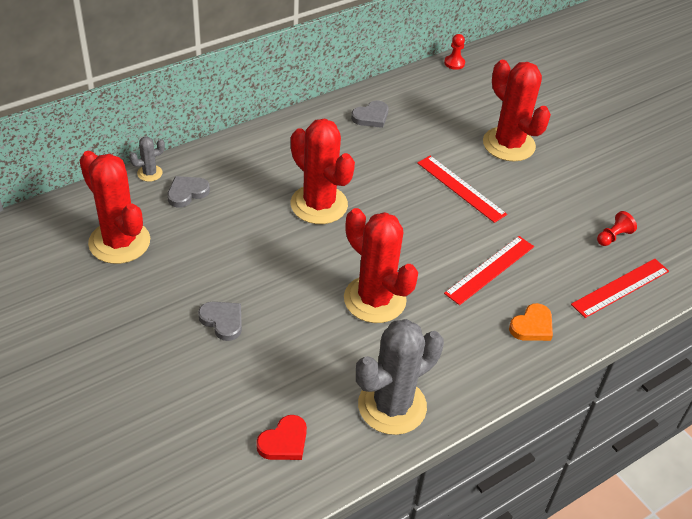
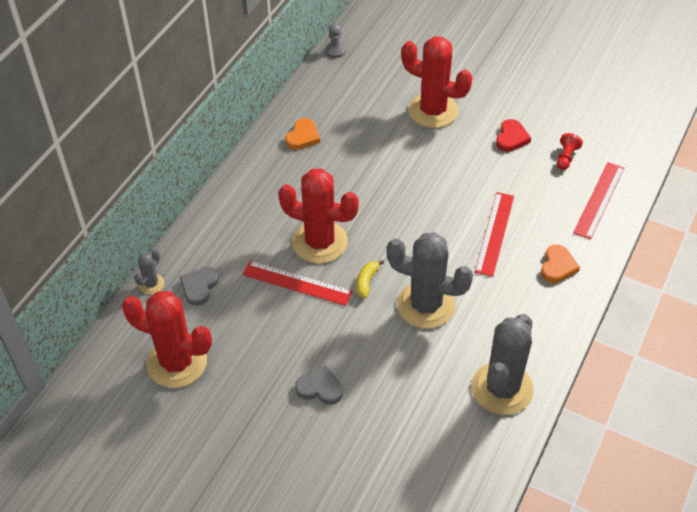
camera: 25 degrees left, 5 degrees up
(284, 442) = (443, 462): red heart -> red heart (511, 138)
(335, 255) = (366, 282): none -> yellow banana
(371, 117) = (303, 136): grey heart -> orange heart
(374, 299) = (425, 305): red cactus -> grey cactus
(454, 63) = (335, 51): red pawn -> grey pawn
(460, 188) = (423, 170): red ruler -> red ruler (297, 283)

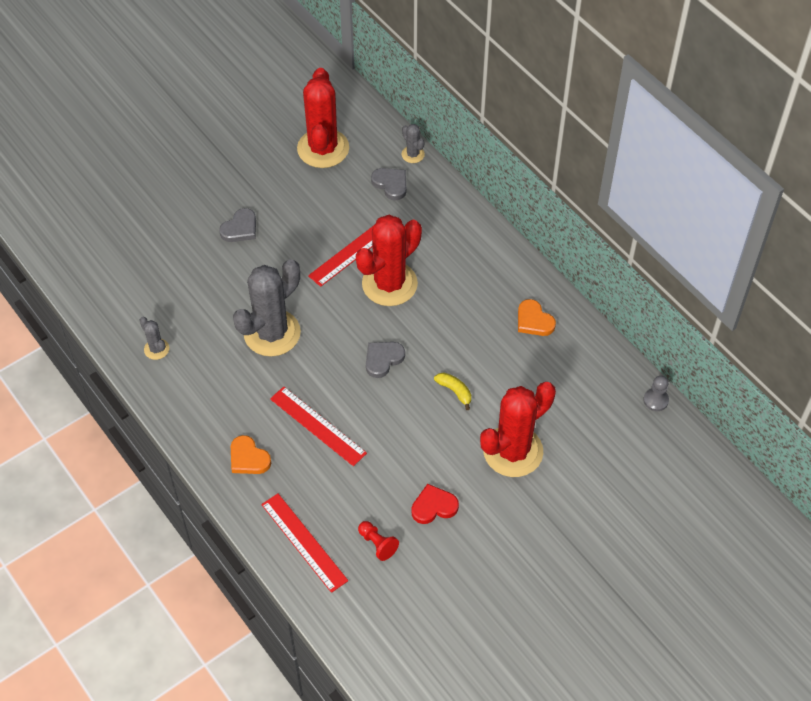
camera: 115 degrees right, 5 degrees up
(177, 362) = (323, 148): red cactus -> red cactus turned 45 degrees counterclockwise
(366, 282) = (324, 301): yellow banana -> yellow banana (455, 391)
(402, 216) = (383, 359): none -> grey heart
(502, 388) = (156, 349): grey cactus -> grey cactus, size x0.44
(511, 138) = (434, 506): red heart -> red heart turned 120 degrees clockwise

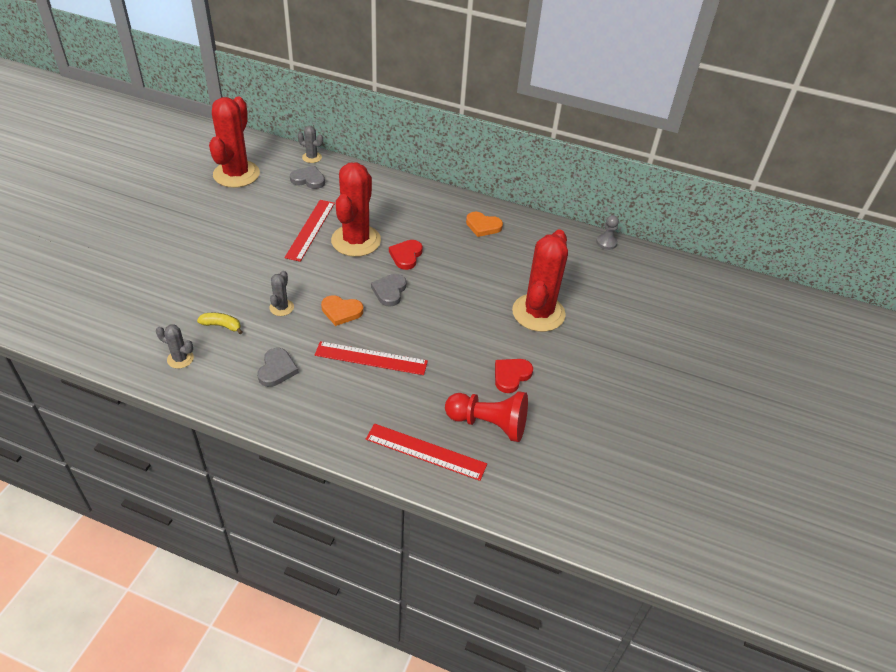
camera: 35 degrees left, 10 degrees down
(240, 228) = (201, 246): grey heart -> grey heart (277, 369)
(248, 458) = (327, 408): orange heart -> orange heart (341, 311)
(272, 333) = (281, 307): grey cactus -> grey cactus, size x0.44
(323, 148) = (236, 174): red cactus -> red cactus turned 45 degrees clockwise
(377, 544) = (488, 424): red pawn -> red pawn, size x1.86
(427, 324) = (406, 256): none -> red heart
(455, 391) = (462, 291): yellow banana -> yellow banana (222, 326)

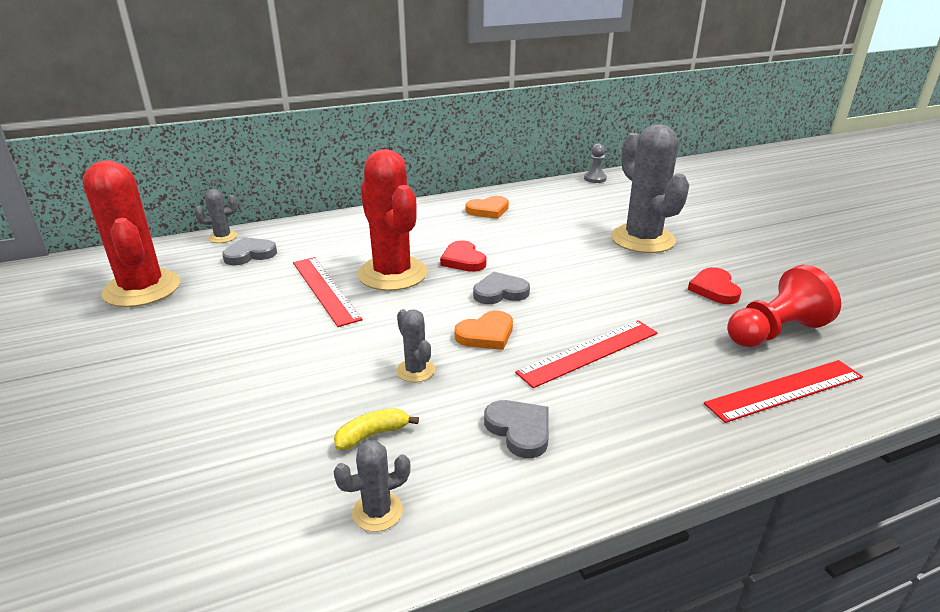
camera: 40 degrees left, 15 degrees down
(389, 291) = (500, 292): grey heart -> grey heart turned 105 degrees clockwise
(538, 313) = (642, 239): red cactus -> grey cactus

